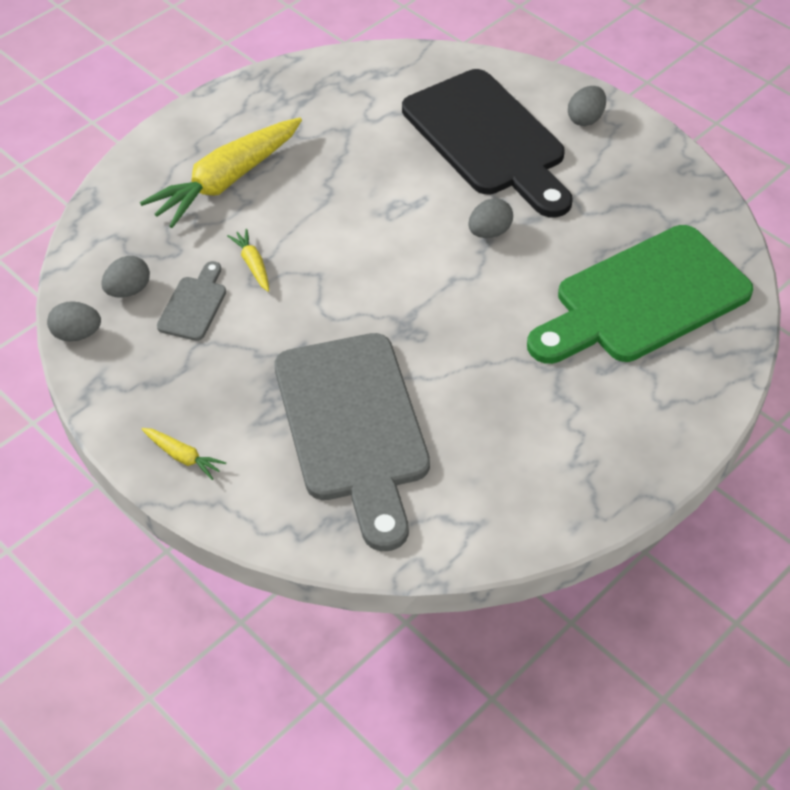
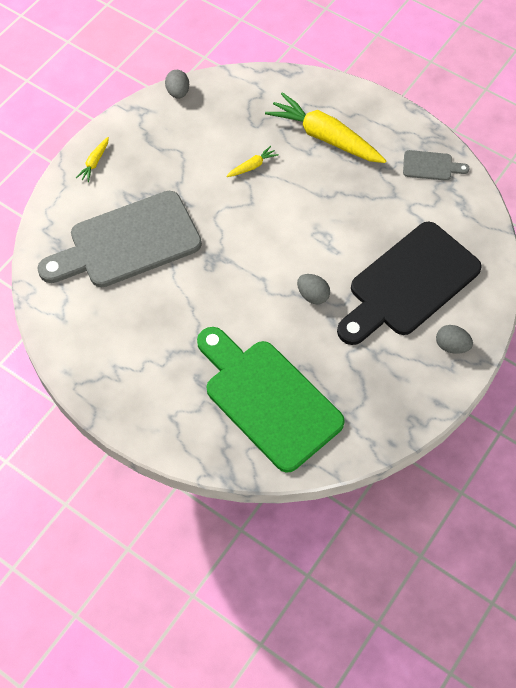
camera: 80 degrees right, 10 degrees up
(128, 290) = (217, 108): grey egg -> none
(194, 305) = (211, 143): grey cutting board -> grey cutting board (430, 166)

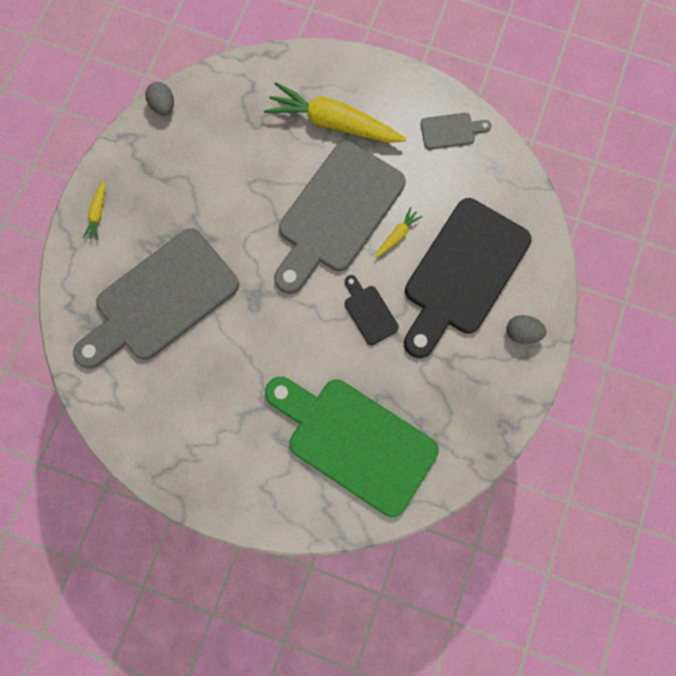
camera: 15 degrees left, 15 degrees up
(252, 166) = (267, 176): yellow carrot -> yellow carrot (397, 235)
(307, 209) = (337, 213): none -> grey cutting board
(313, 295) = (369, 312): grey egg -> black cutting board

